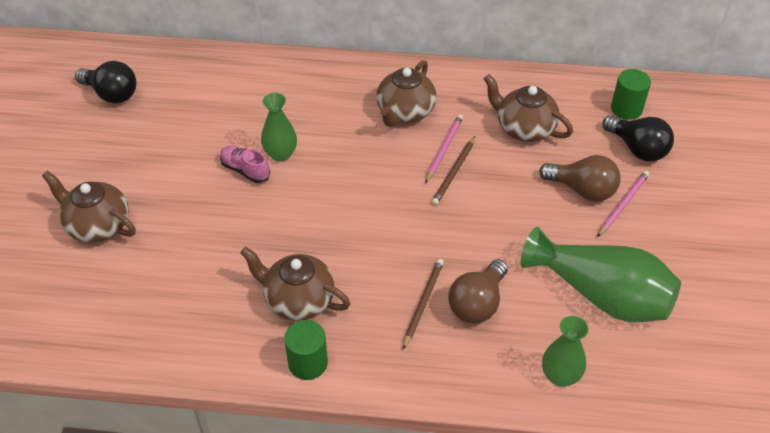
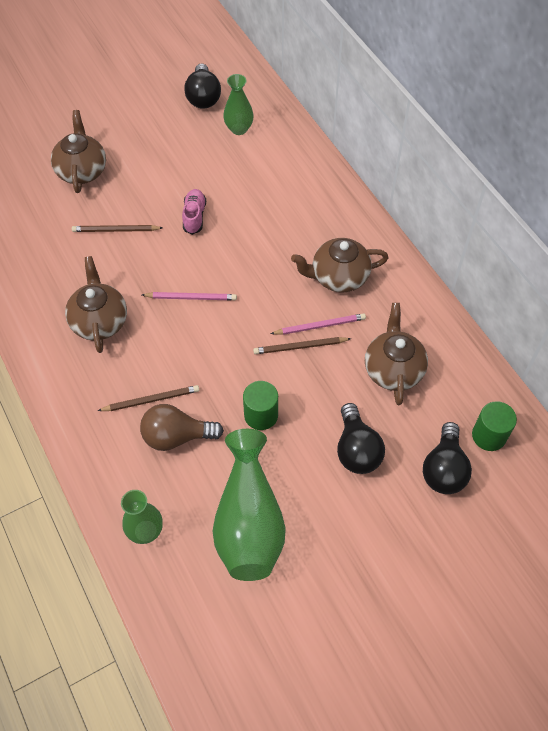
camera: 55 degrees right, 10 degrees up
(201, 235) = (116, 230): none -> brown pencil
(280, 154) = (227, 227): green vase -> green vase (239, 129)
(308, 363) = (50, 360): green cylinder -> green cylinder (261, 415)
(582, 190) = (356, 449): brown light bulb -> black light bulb
(623, 204) = (364, 489): pink pencil -> pink pencil (191, 297)

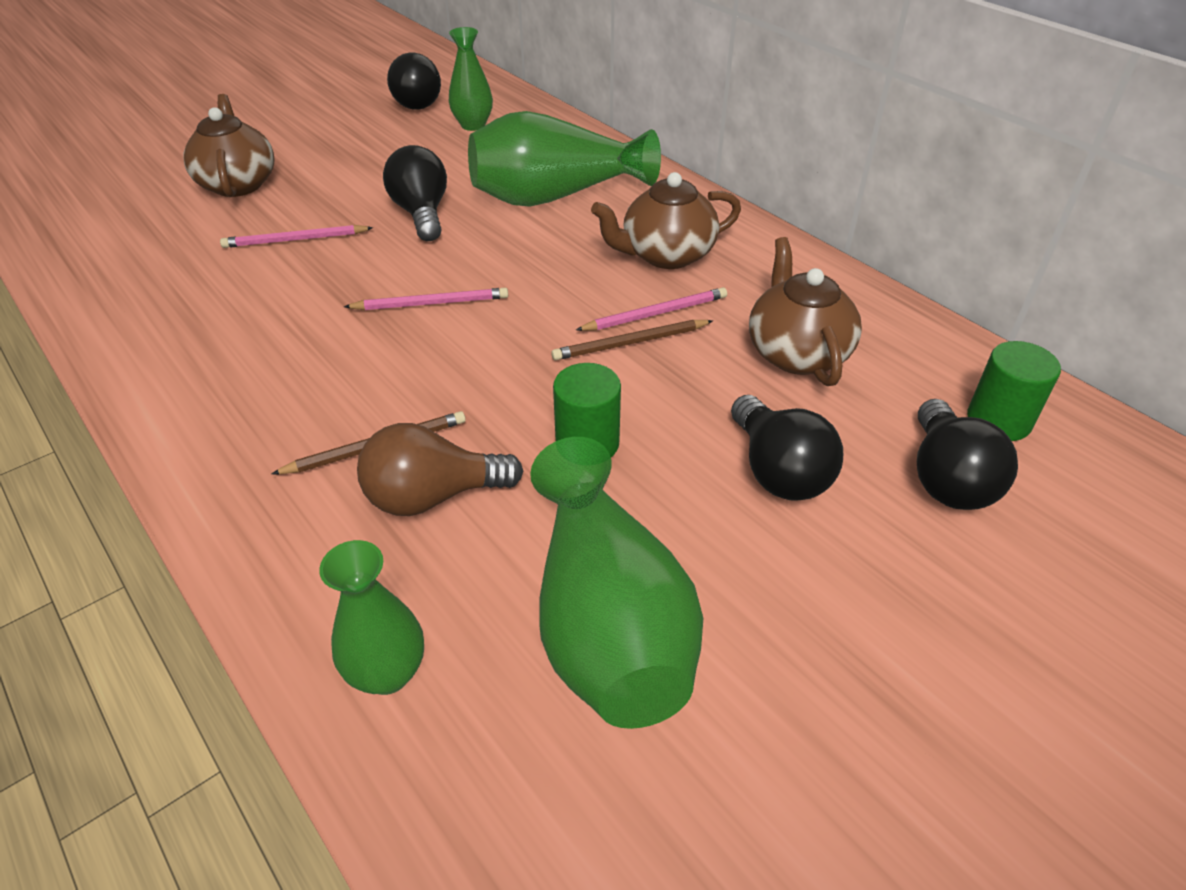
camera: 10 degrees left, 15 degrees down
(99, 321) = (272, 350): brown teapot -> none
(116, 230) = (296, 240): brown pencil -> pink pencil
(194, 216) = (421, 213): pink shoe -> black light bulb
(281, 211) = (555, 196): none -> green vase

